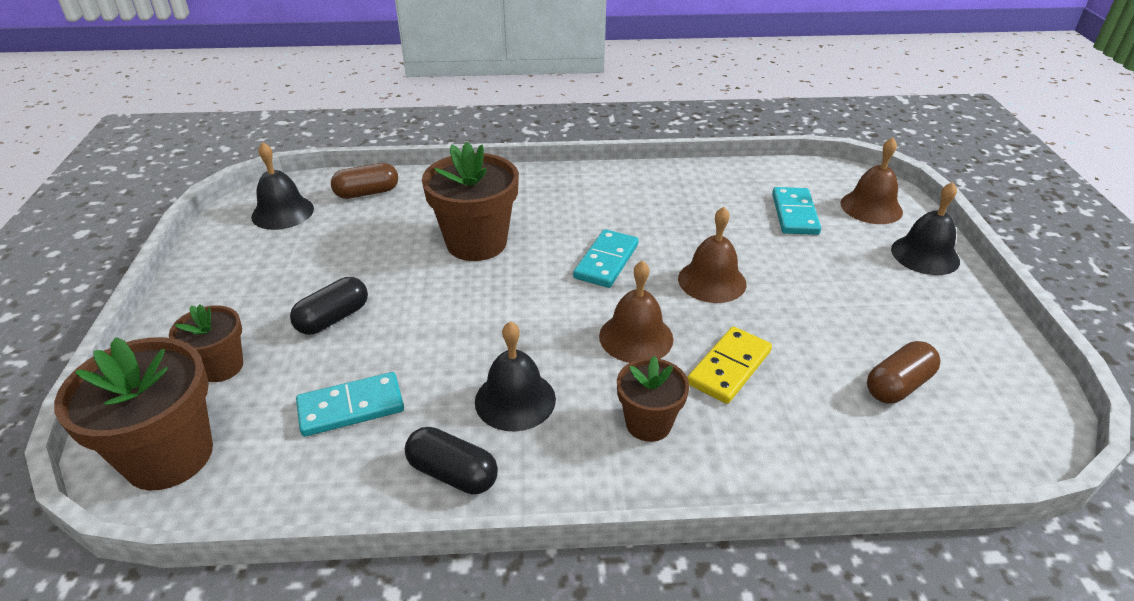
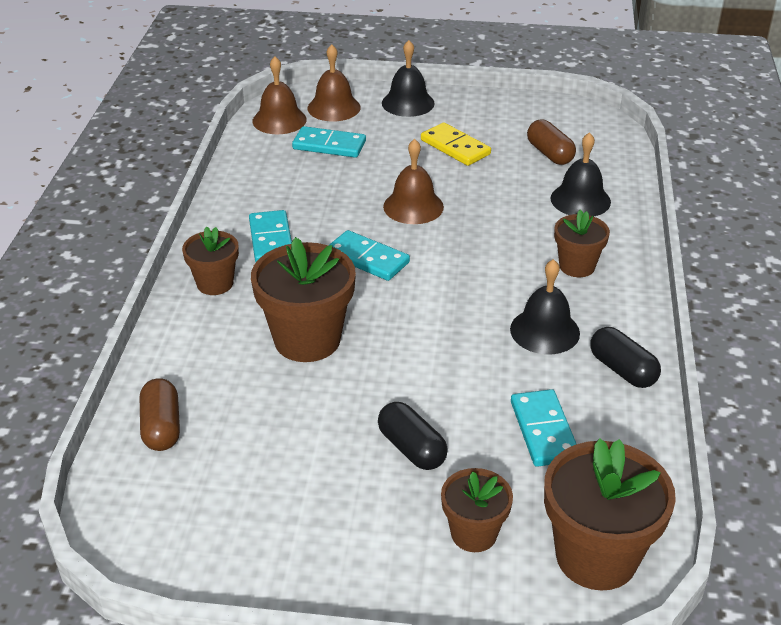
camera: 80 degrees left, 0 degrees up
(282, 212) = (175, 508): black bell -> black bell (580, 200)
(452, 473) = (622, 370): black capsule -> black capsule turned 75 degrees counterclockwise
(543, 187) = (215, 283): none -> brown flower pot
(615, 204) = (271, 240): none -> turquoise domino
(636, 337) = (478, 257): brown bell -> brown bell (279, 120)
(729, 368) = (522, 219): yellow domino -> yellow domino (455, 147)

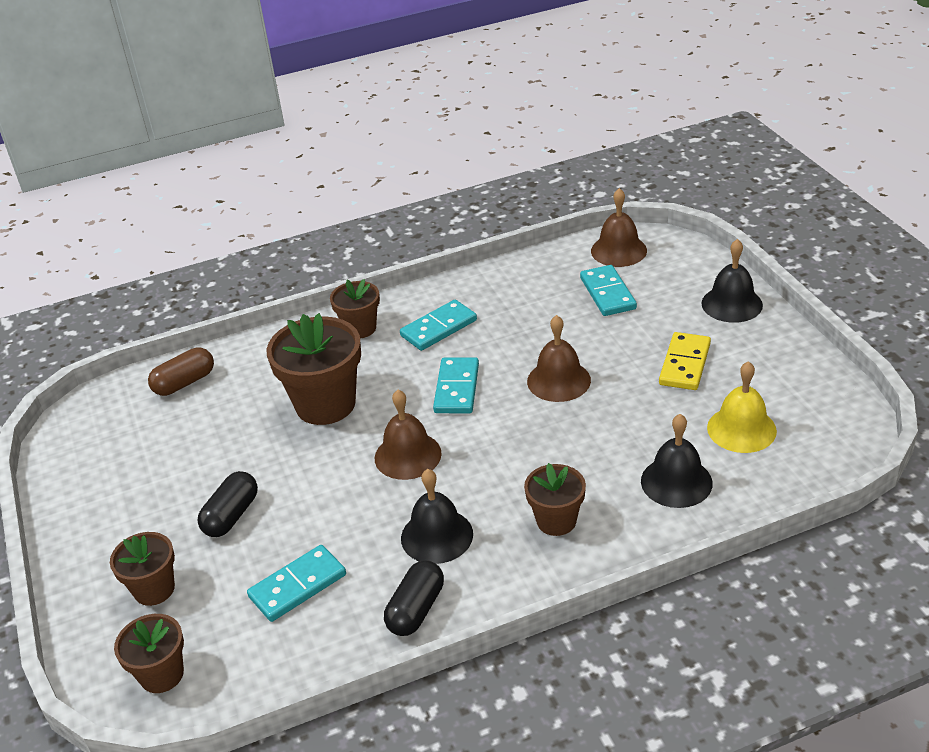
camera: 65 degrees right, 0 degrees up
(334, 107) = (673, 268): brown bell -> brown bell (408, 455)
(550, 154) = (741, 429): brown capsule -> yellow bell
(596, 556) = (162, 674): brown flower pot -> brown flower pot, size x0.58

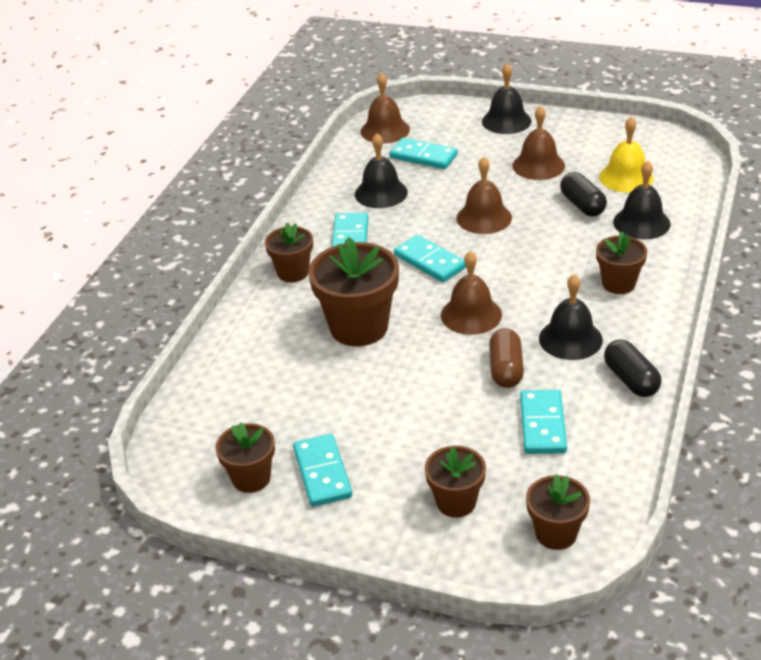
camera: 50 degrees left, 0 degrees up
(95, 461) = (251, 478): none -> brown flower pot
(130, 494) = (322, 473): none -> turquoise domino
(184, 383) = (221, 388): brown capsule -> brown capsule (506, 369)
(231, 515) = (423, 427): black capsule -> black capsule (582, 205)
(523, 304) = (381, 193): none -> black bell
(685, 364) = (538, 165): yellow domino -> brown bell

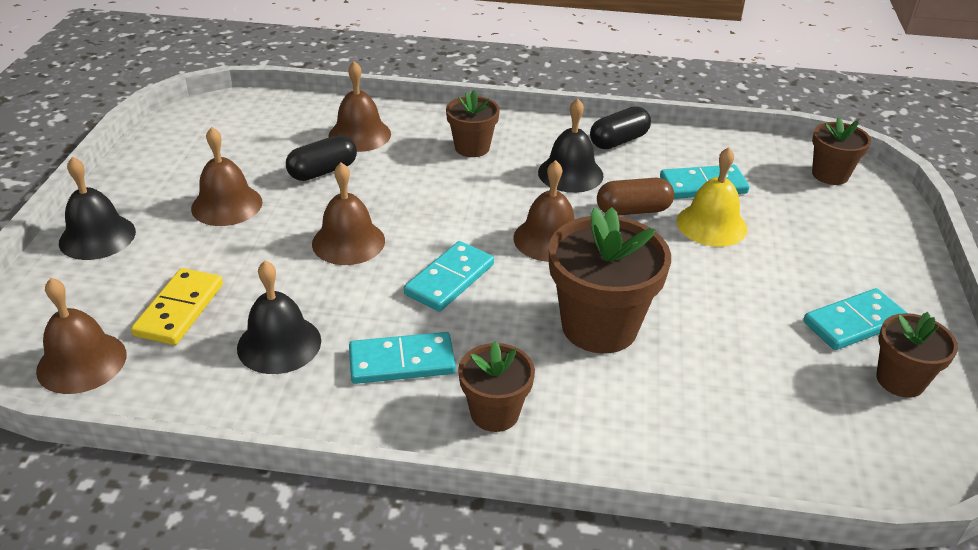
camera: 105 degrees left, 0 degrees up
(423, 156) = (180, 309): turquoise domino -> yellow domino
(456, 502) = (832, 229): brown flower pot -> none
(626, 177) = (265, 144): yellow bell -> yellow bell (711, 225)
(641, 223) = (359, 135): black bell -> brown bell

